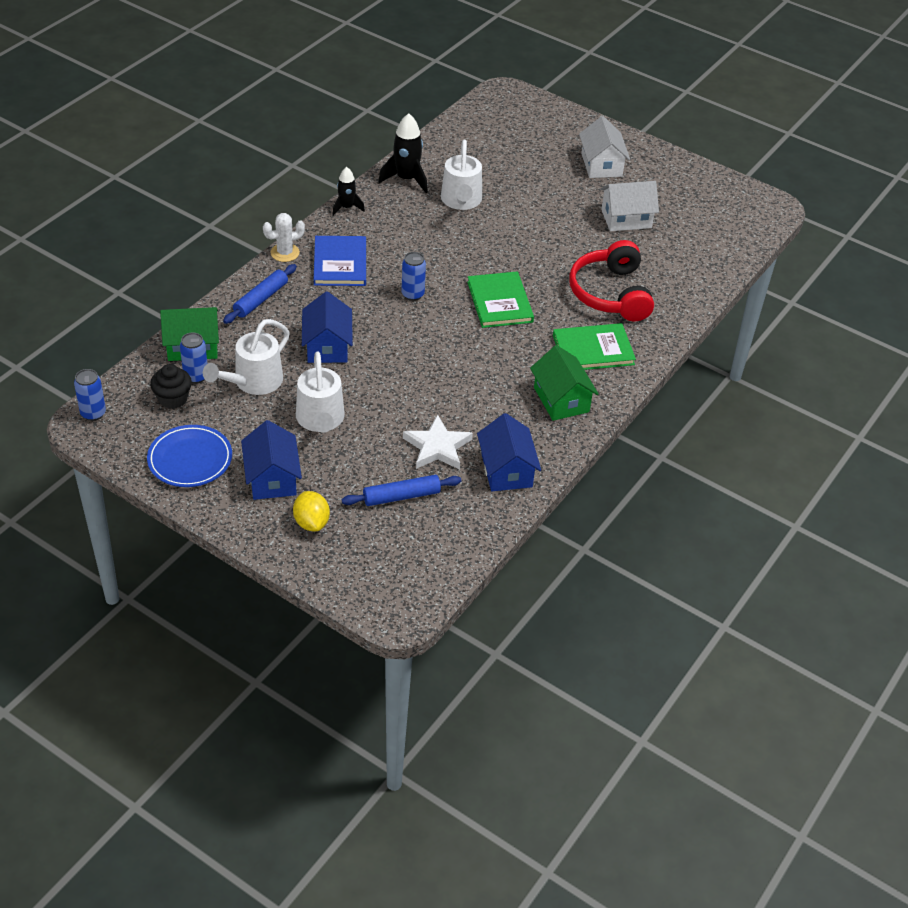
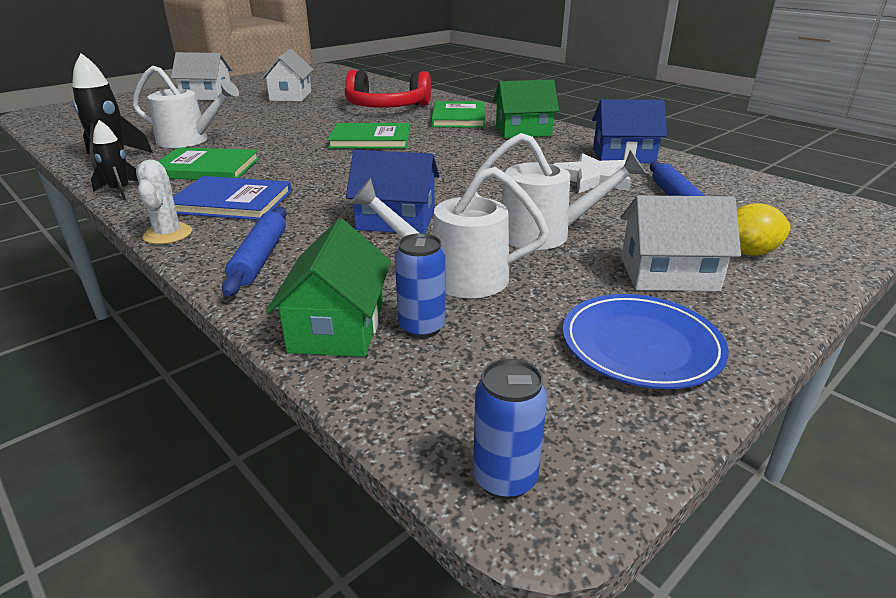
camera: 75 degrees left, 15 degrees down
(173, 399) = (476, 356): black cupcake -> none
(253, 382) = (454, 276): white watering can -> white watering can turned 135 degrees clockwise
(261, 299) = (260, 258): blue rolling pin -> blue rolling pin turned 45 degrees clockwise
(272, 478) = (668, 274): blue house -> white house
(400, 231) = (206, 168): none -> green book
(412, 294) = (328, 171): blue can -> none

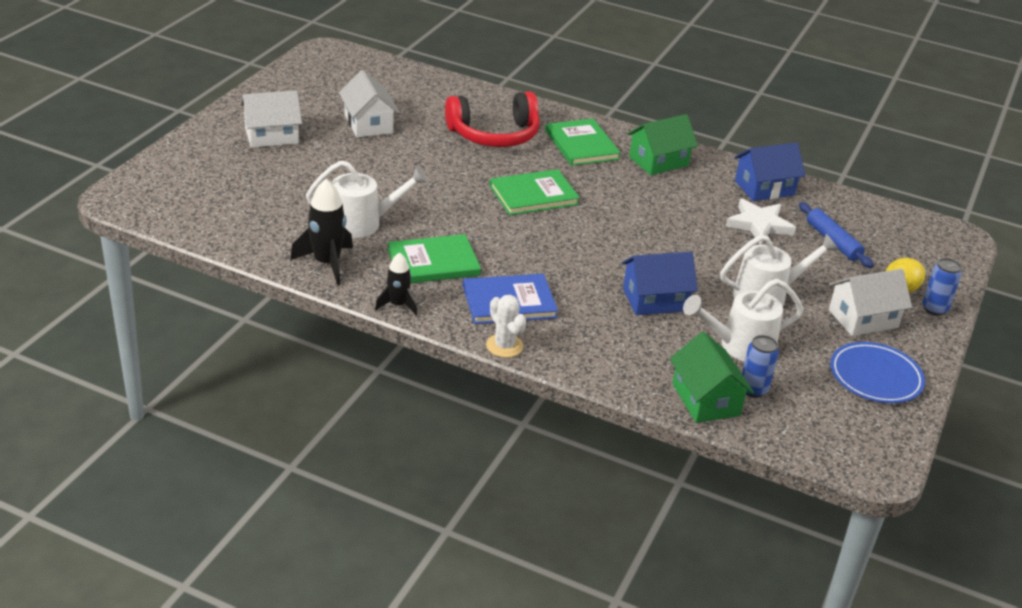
camera: 25 degrees left, 5 degrees up
(260, 258) = (599, 356): blue rolling pin -> none
(505, 479) = (858, 463): blue can -> blue can (934, 309)

